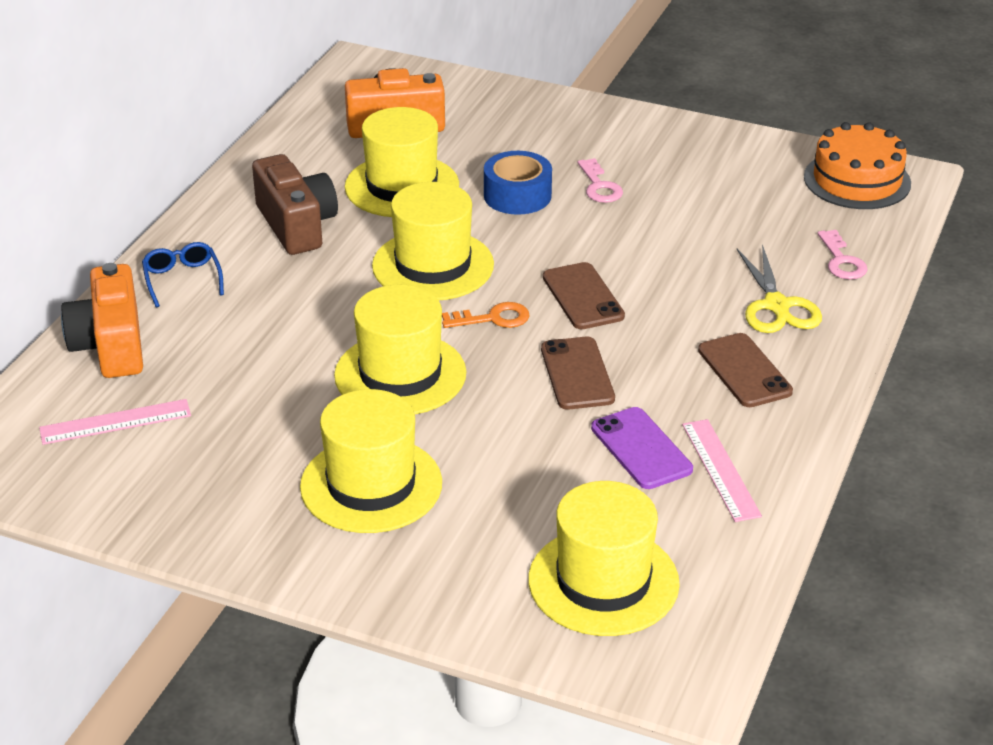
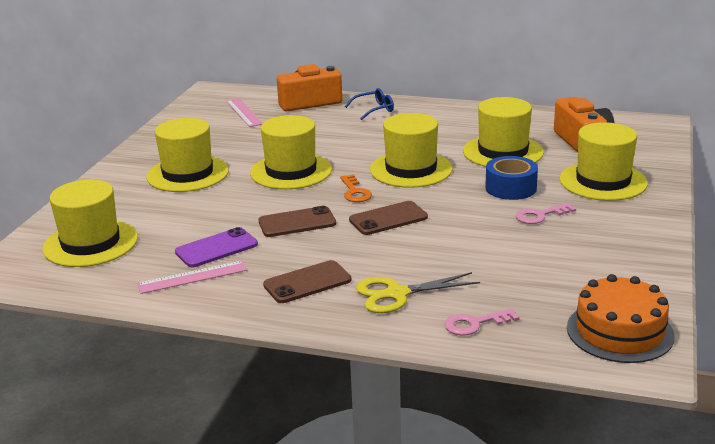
camera: 85 degrees right, 10 degrees down
(296, 225) = (442, 129): brown camera -> none
(518, 131) = (603, 181): none -> yellow hat

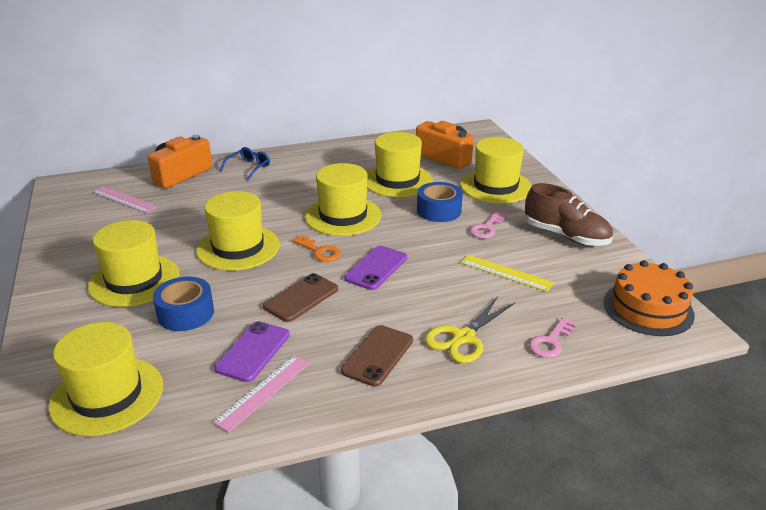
camera: 35 degrees left, 5 degrees up
(198, 207) = (185, 313): none -> blue tape
(388, 219) = (376, 268): brown phone -> purple phone
(508, 257) = (506, 273): none -> yellow ruler
(619, 245) = (566, 236): none -> brown shoe

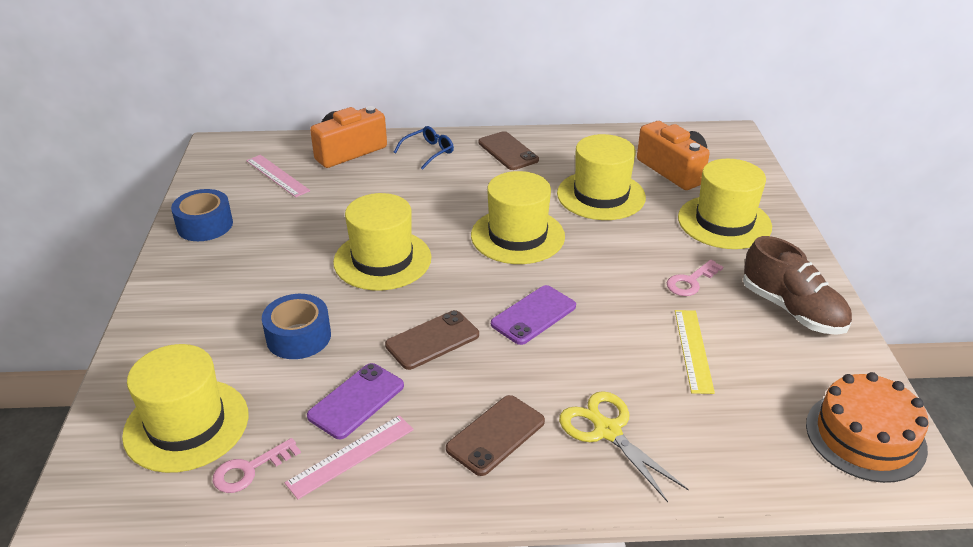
camera: 15 degrees right, 5 degrees up
(134, 280) = (257, 284): yellow hat -> none
(313, 160) = (508, 151): none -> brown phone
(319, 251) = (474, 280): orange key -> none
(439, 210) = (638, 246): blue tape -> blue tape (205, 225)
(463, 337) = (607, 431): yellow scissors -> yellow scissors turned 90 degrees clockwise
(506, 273) = (693, 350): yellow ruler -> yellow ruler turned 45 degrees clockwise
(550, 342) = (716, 459): pink key -> pink key (249, 470)

